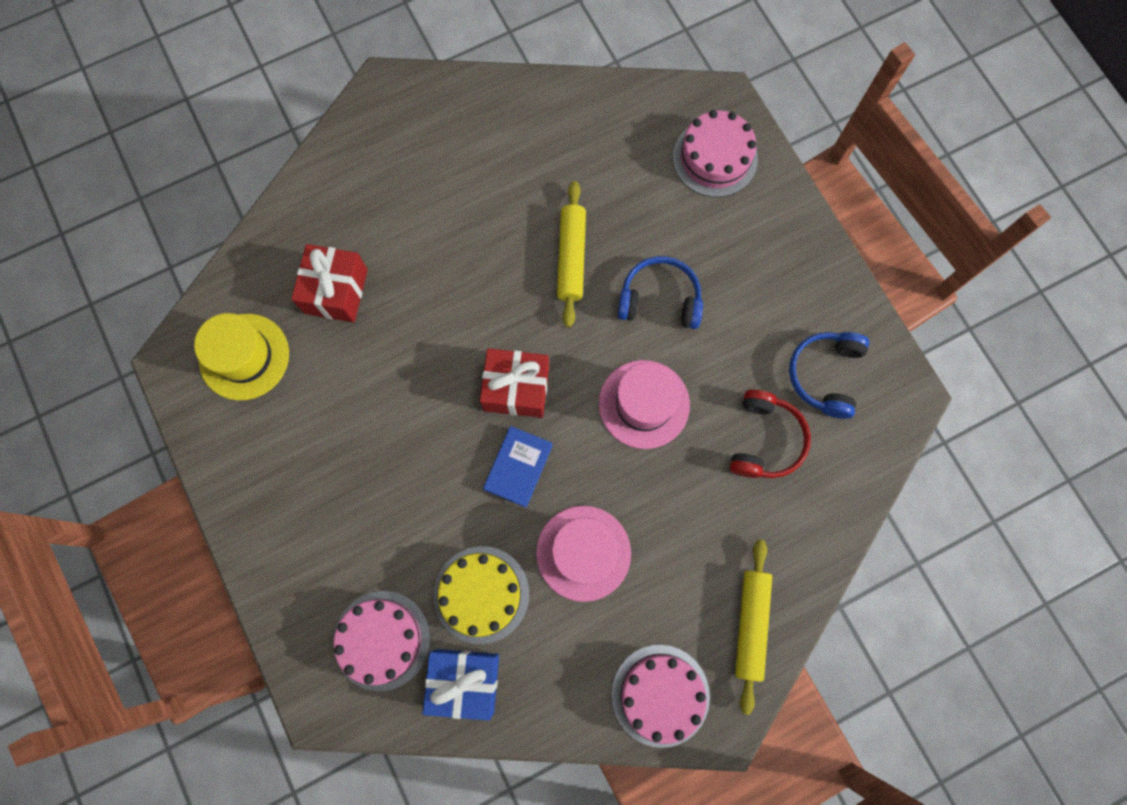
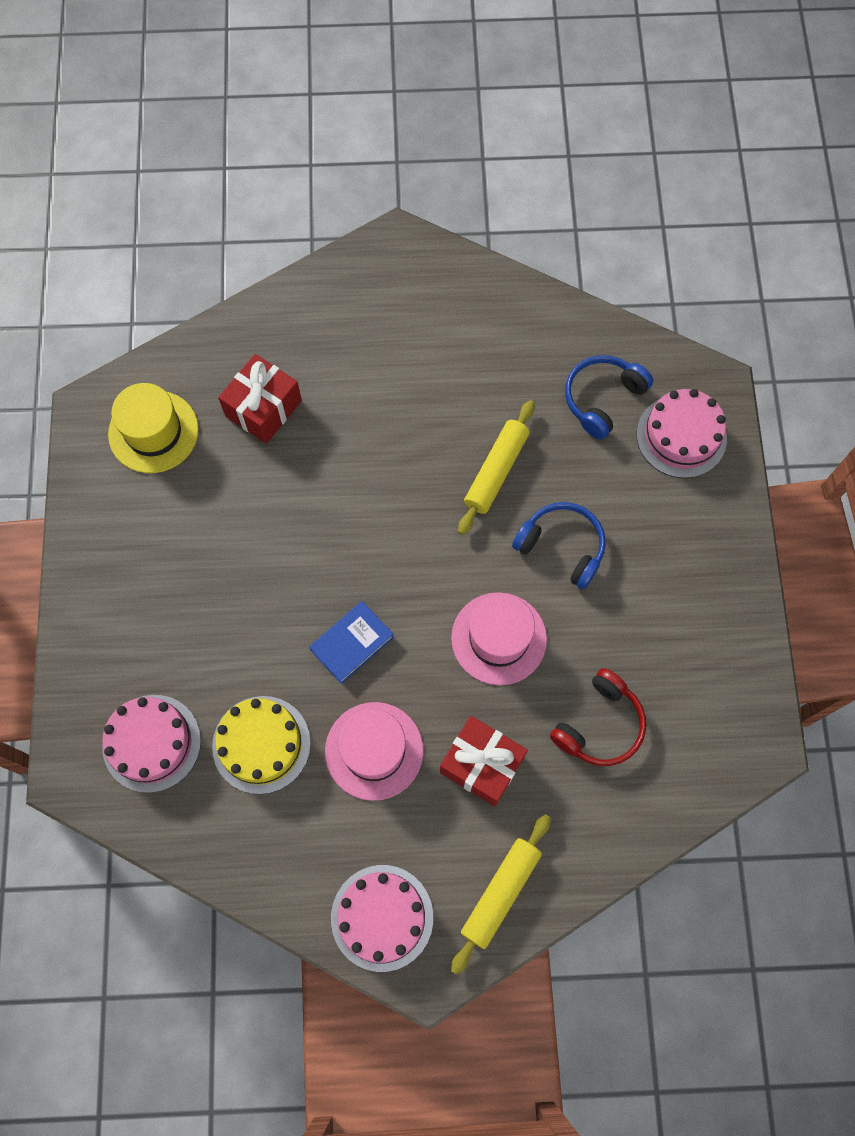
camera: 25 degrees right, 5 degrees down
(464, 681) = (208, 816): blue gift -> none
(516, 388) = (385, 570): red gift -> red gift (481, 764)
(825, 375) = (690, 690): blue headphones -> blue headphones (602, 399)

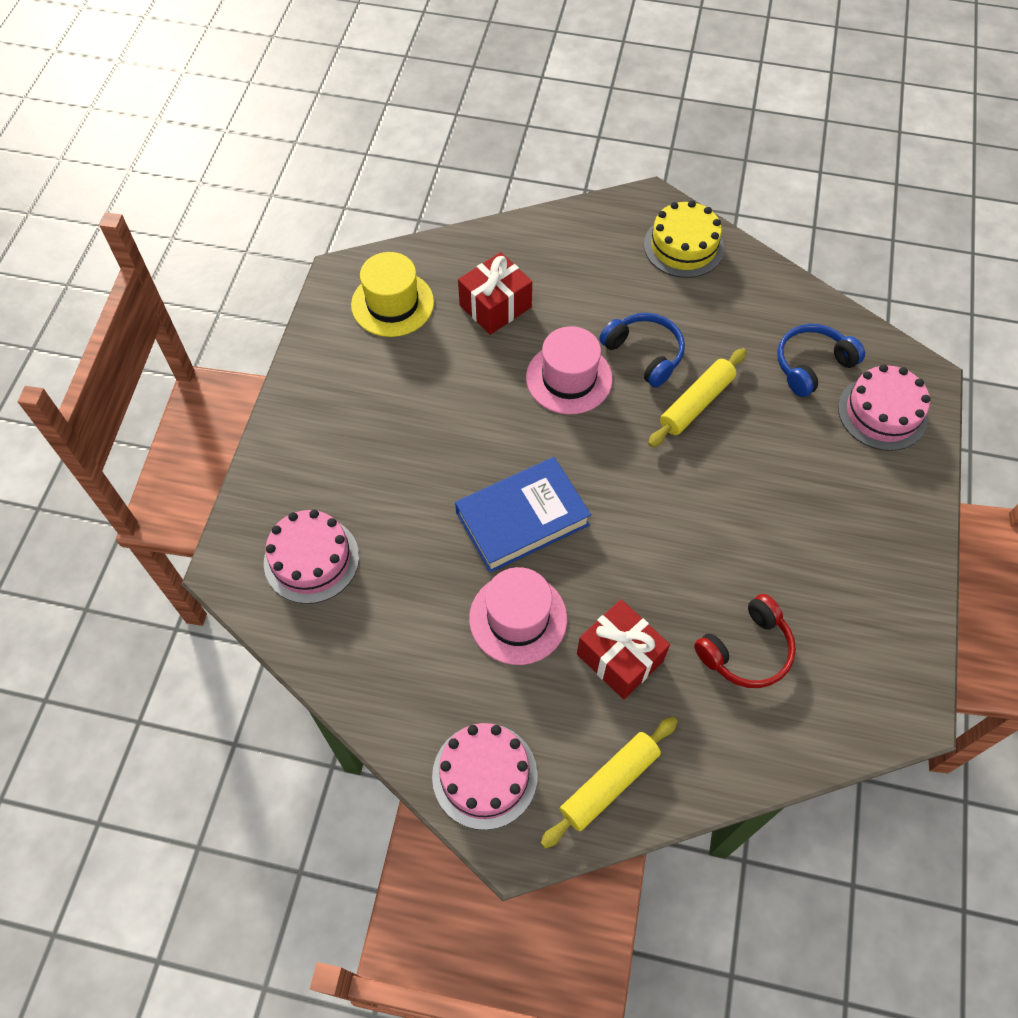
camera: 15 degrees right, 10 degrees down
(261, 744) = (412, 586): yellow cake -> yellow cake (683, 246)
(352, 643) = (522, 518): blue book -> blue book, size x1.64
(499, 638) = (664, 547): pink hat -> pink hat (569, 378)
(562, 547) = (744, 482): blue headphones -> blue headphones (644, 354)

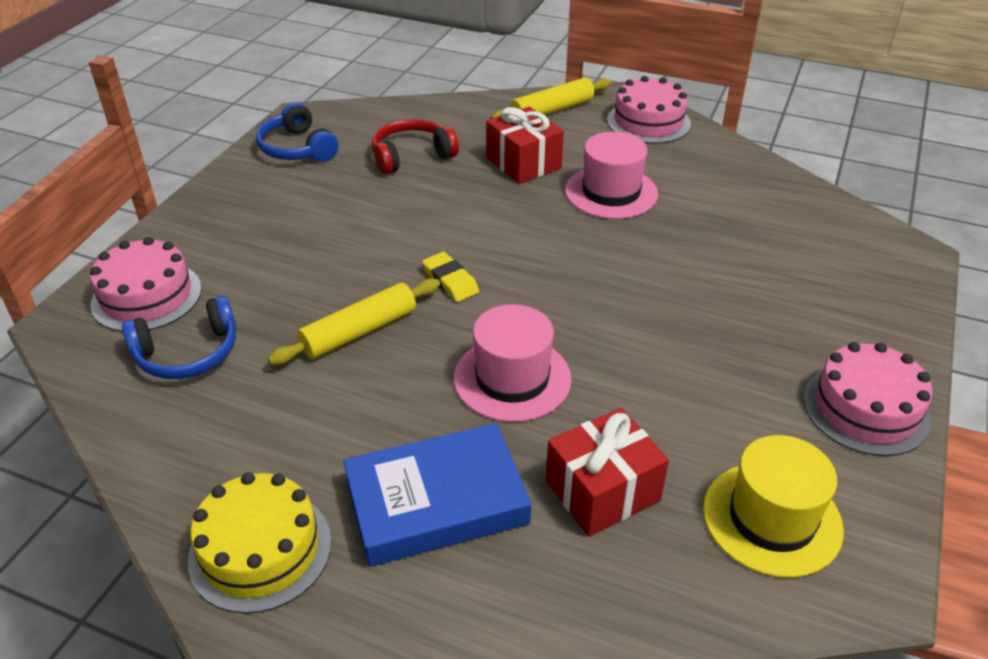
camera: 170 degrees left, 20 degrees down
(311, 559) = (824, 250): pink cake -> pink cake (866, 409)
(522, 518) = (596, 256): blue book -> blue book (436, 502)
(643, 468) = (450, 281): none -> yellow eraser
(644, 354) = (399, 394): blue headphones -> blue headphones (297, 148)

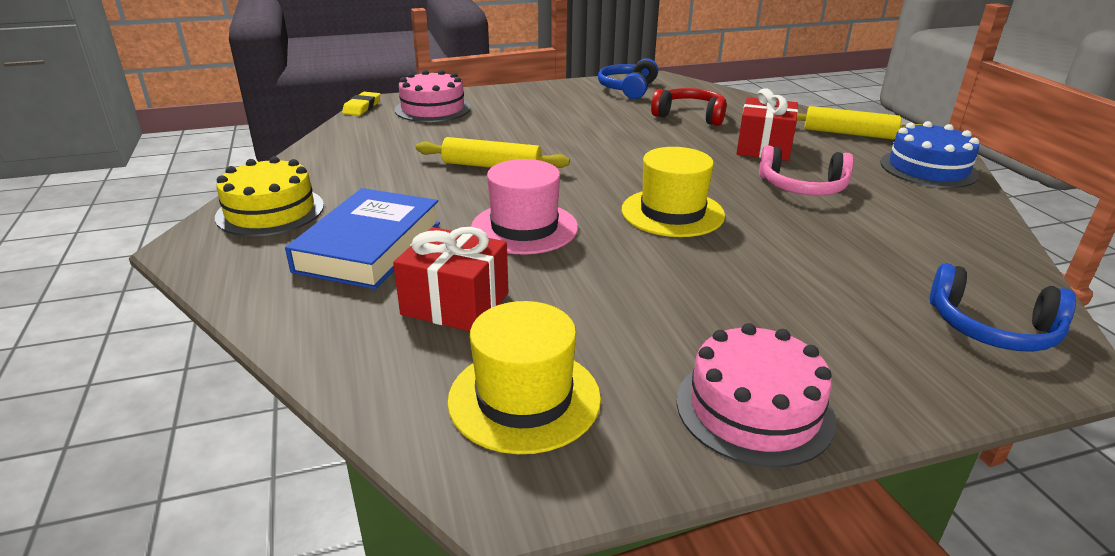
camera: 50 degrees right, 10 degrees down
(188, 353) = (403, 134): blue headphones -> blue headphones (992, 328)
(436, 502) = (369, 247): blue book -> blue book turned 75 degrees clockwise
(450, 281) = (588, 172): yellow eraser -> yellow eraser (362, 107)
(579, 280) = (672, 212): none -> yellow hat
(611, 192) = (802, 187): pink hat -> pink headphones
(648, 122) = (928, 168): pink cake -> blue cake

